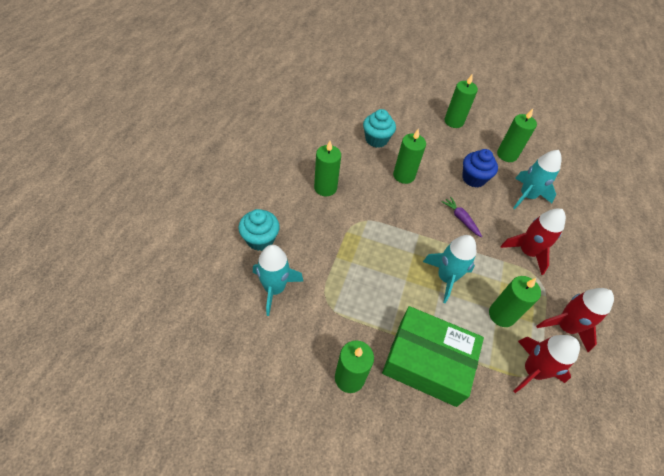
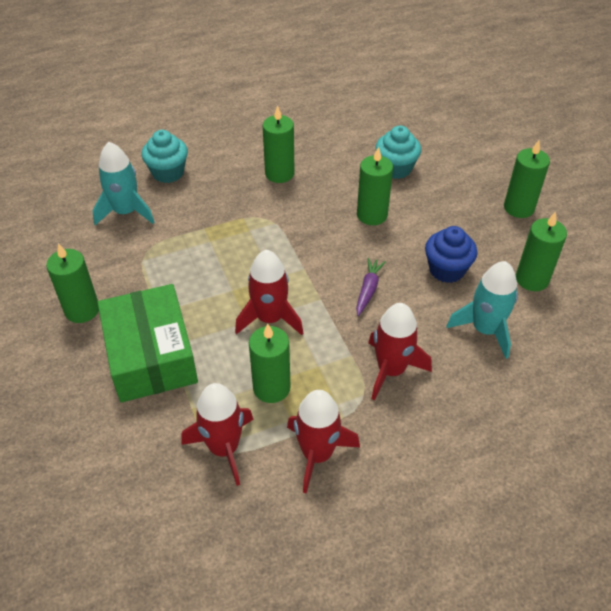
camera: 55 degrees right, 5 degrees down
(446, 278) = (269, 318): turquoise rocket -> red rocket

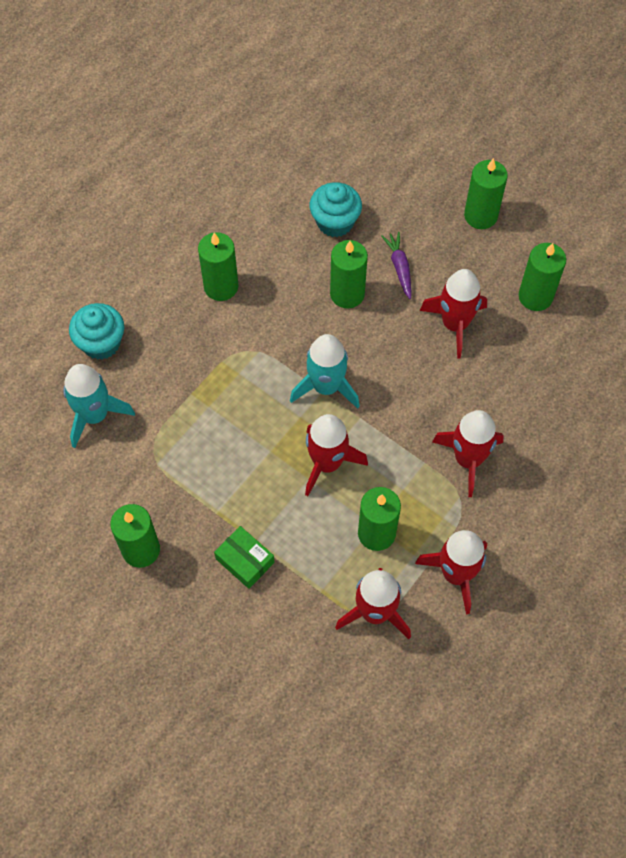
camera: 30 degrees left, 15 degrees up
(151, 355) = (245, 560): green box -> green box, size x0.47
(368, 290) = (397, 384): purple carrot -> purple carrot (399, 268)
(446, 270) = (455, 324): blue cupcake -> red rocket
(485, 329) = (524, 374): turquoise rocket -> turquoise rocket (326, 386)

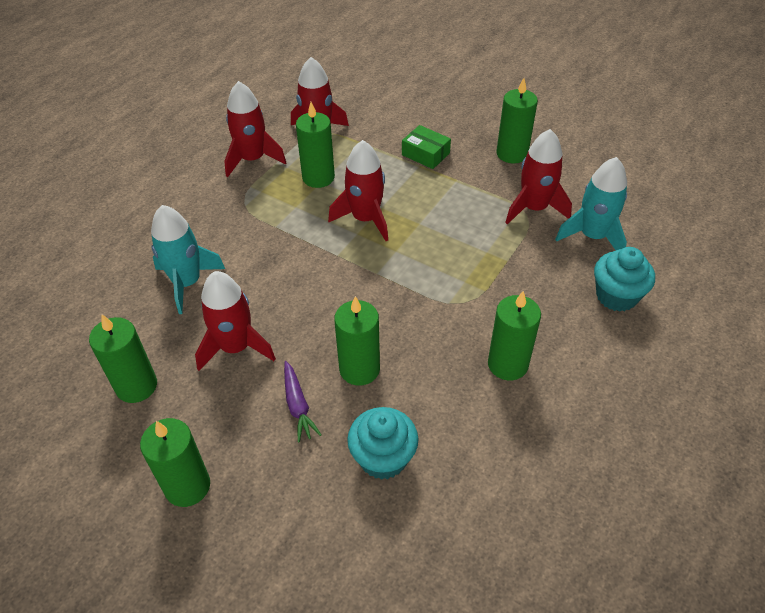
camera: 175 degrees right, 15 degrees down
(326, 386) = (373, 277): turquoise rocket -> turquoise rocket (187, 283)
(468, 459) = (234, 232): red rocket -> red rocket (534, 208)

